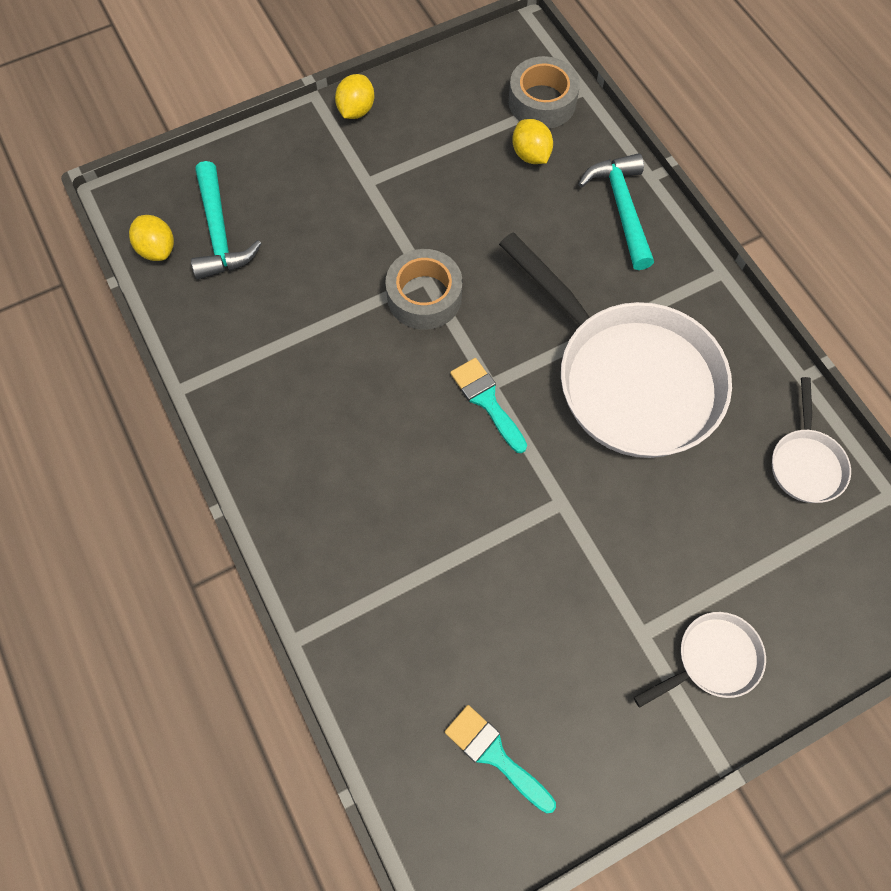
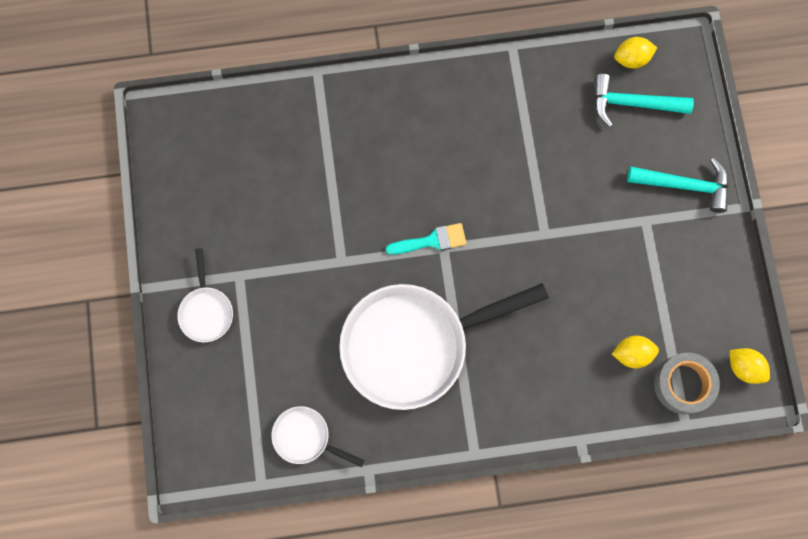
camera: 110 degrees right, 10 degrees up
(356, 110) = (719, 234): yellow lemon -> yellow lemon (744, 367)
(424, 296) = (529, 228): grey tape -> none
(494, 755) = (206, 162): turquoise brush -> none
(621, 208) = (558, 403): turquoise hammer -> turquoise hammer (684, 185)

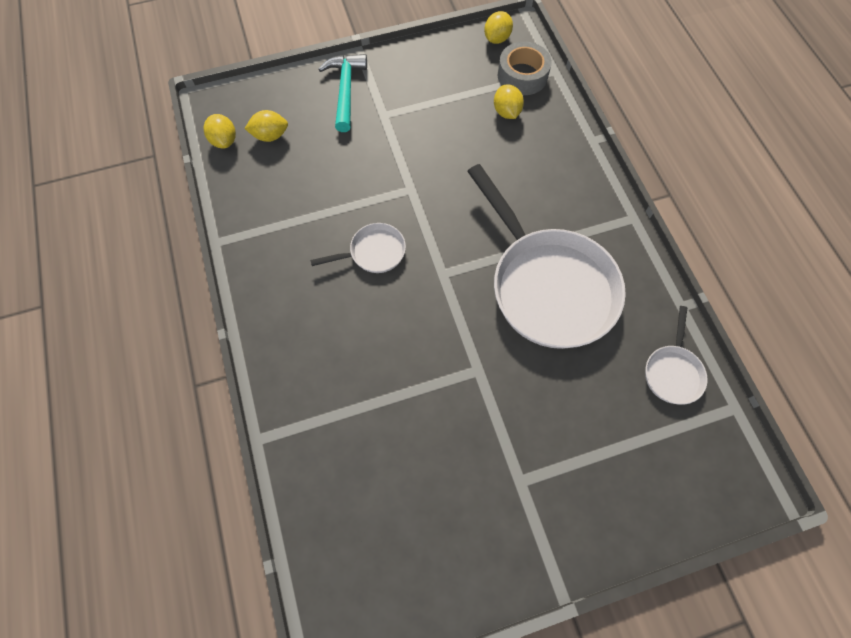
camera: 100 degrees left, 10 degrees down
(206, 311) = (571, 511): white pan -> white pan (373, 252)
(432, 240) = (437, 285): turquoise brush -> none
(632, 103) = (270, 136): turquoise hammer -> yellow lemon

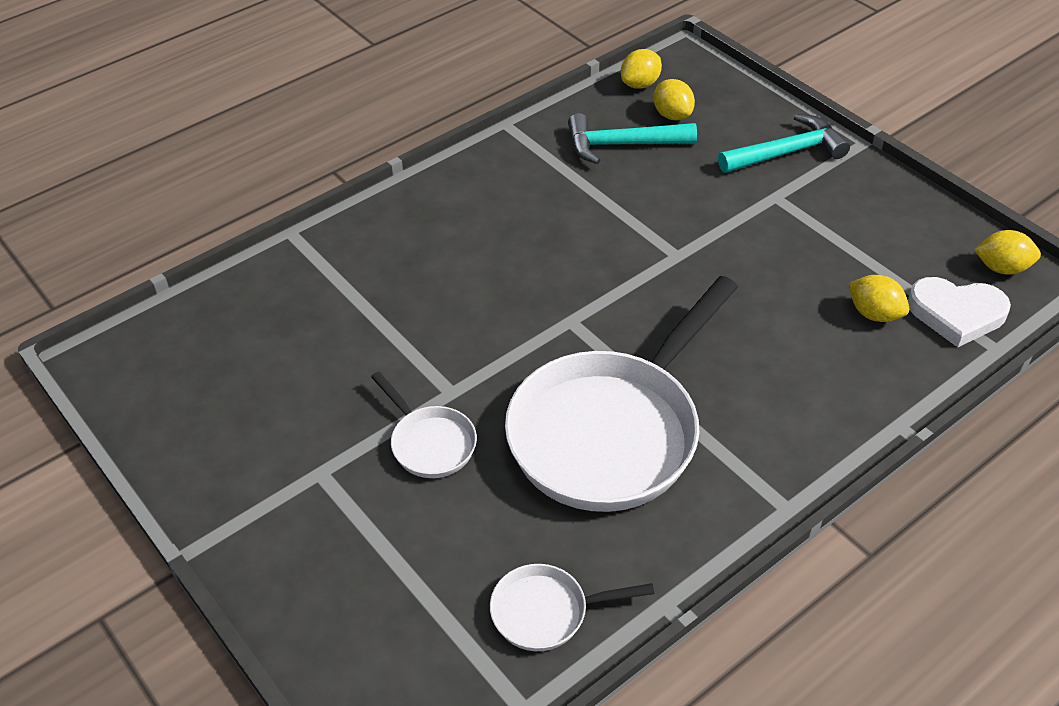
camera: 70 degrees right, 20 degrees down
(284, 177) = (621, 145): none -> turquoise hammer
(373, 252) = (564, 249): white pan -> white pan (430, 443)
(506, 112) = (874, 314): yellow lemon -> yellow lemon turned 75 degrees clockwise
(522, 75) = (956, 314): grey tape -> white heart

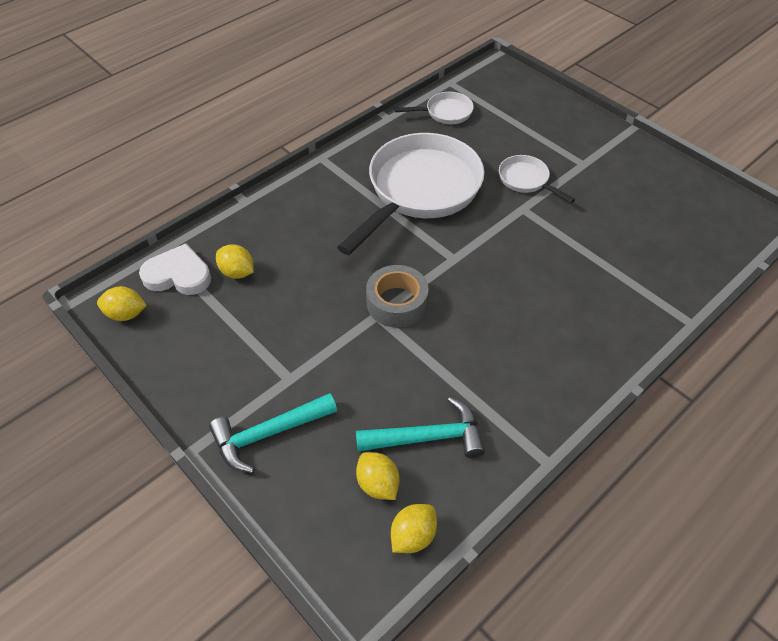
camera: 175 degrees right, 5 degrees up
(652, 268) = (397, 303): none -> grey tape

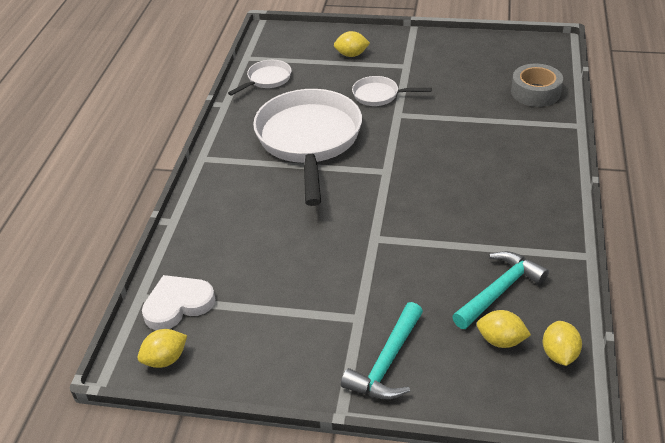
camera: 35 degrees left, 10 degrees down
(237, 272) = (228, 273): yellow lemon -> yellow lemon (351, 55)
(397, 303) = (379, 222): grey tape -> grey tape (535, 92)

